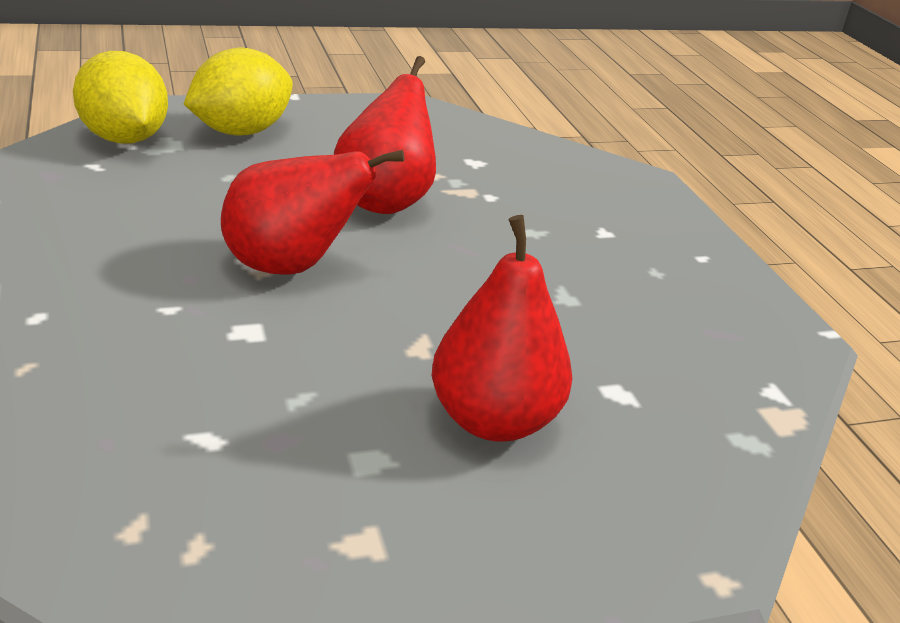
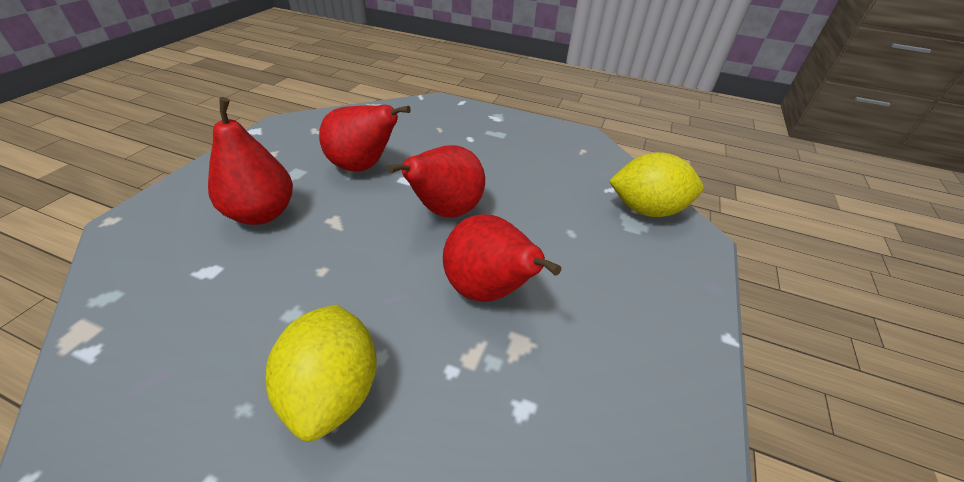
camera: 130 degrees right, 10 degrees up
(240, 131) = (645, 266): yellow lemon -> yellow lemon (333, 390)
(265, 390) = (363, 166): none -> red pear

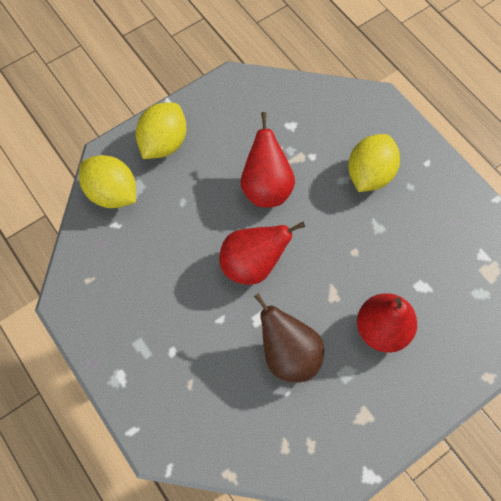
camera: 145 degrees left, 25 degrees up
(363, 166) = (288, 353): red pear -> brown pear
(663, 280) = (164, 143): none -> yellow lemon

